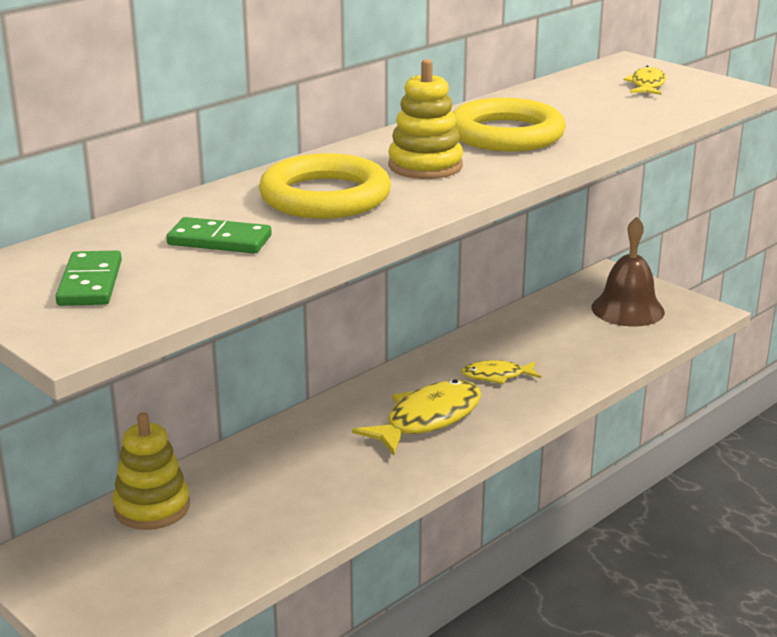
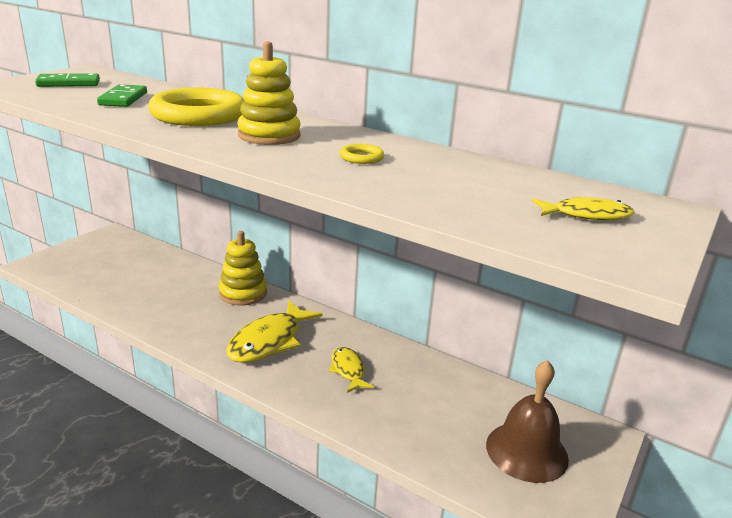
camera: 75 degrees right, 0 degrees up
(152, 507) = (157, 258): yellow stacking toy -> yellow stacking toy (243, 293)
(427, 419) = (269, 341): yellow fish -> yellow fish turned 90 degrees clockwise
(506, 134) = (361, 157): yellow ring -> yellow ring, size x0.40

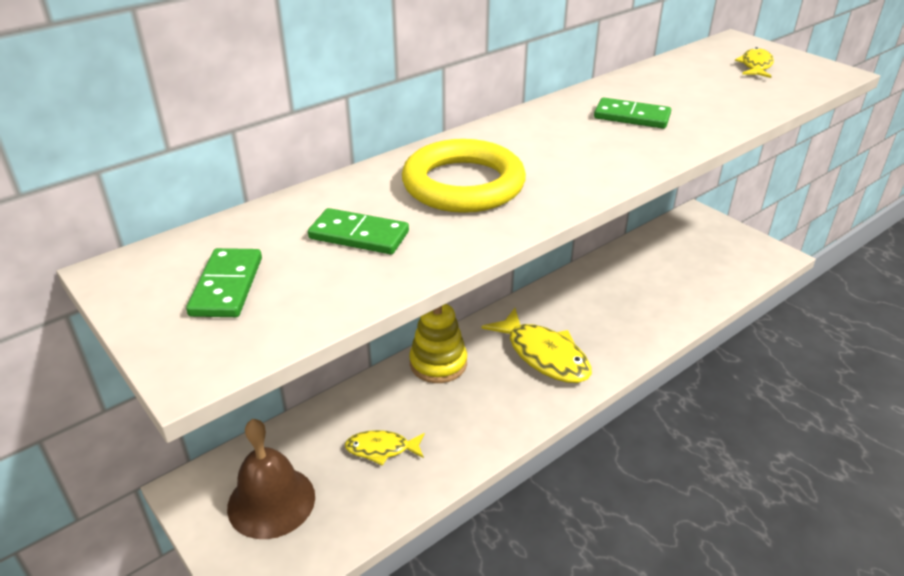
camera: 70 degrees left, 10 degrees up
(269, 136) = (557, 151): yellow stacking toy -> none
(348, 370) = (603, 312): yellow fish -> yellow fish (382, 449)
(361, 157) = (631, 117): yellow ring -> green domino
(526, 451) = (712, 250): brown bell -> brown bell (271, 501)

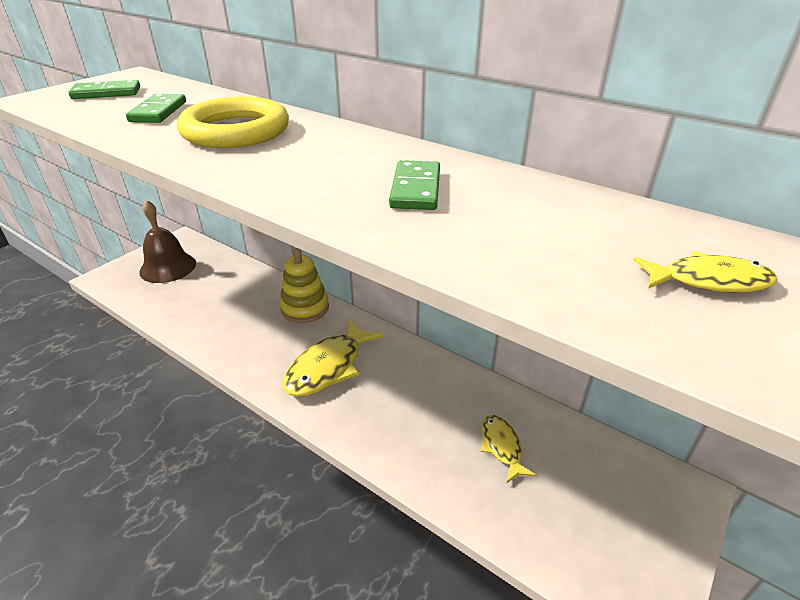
camera: 75 degrees right, 0 degrees up
(382, 449) = (210, 299): yellow fish -> yellow fish (501, 447)

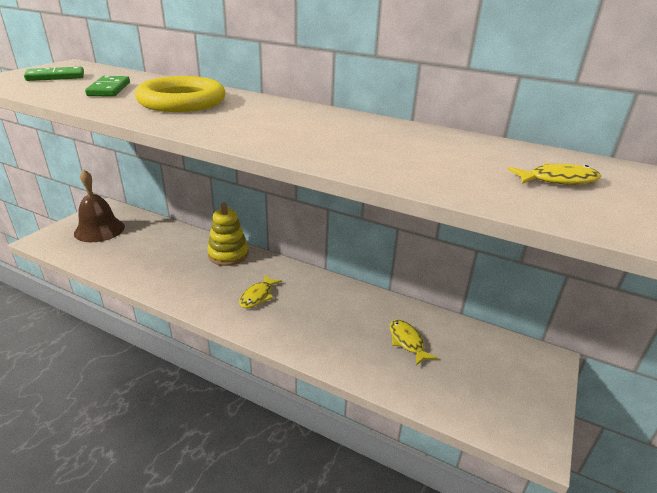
camera: 10 degrees left, 5 degrees down
(328, 367) = (258, 296): yellow fish -> yellow fish, size x0.56
(415, 189) = (340, 135): green domino -> none

